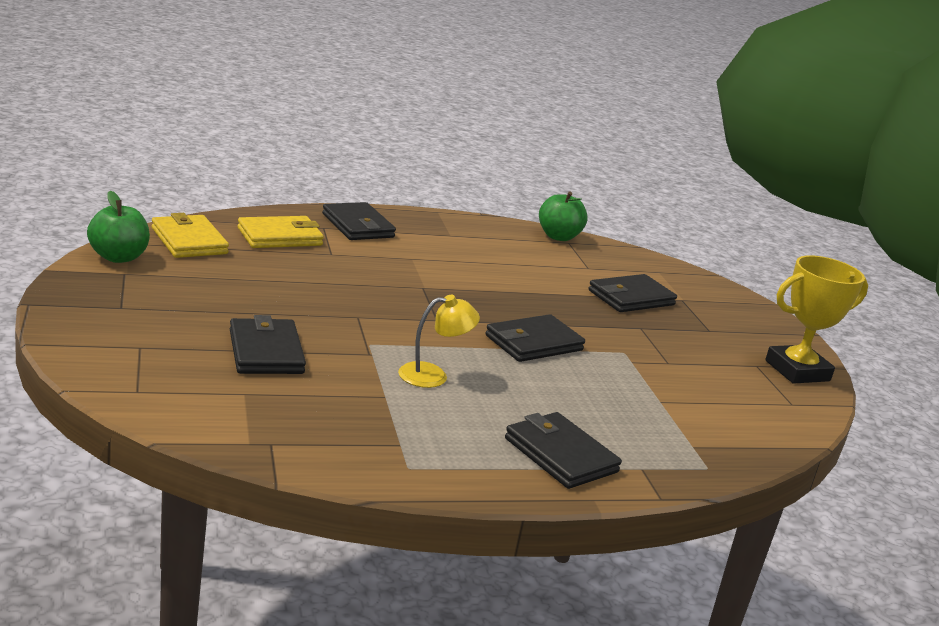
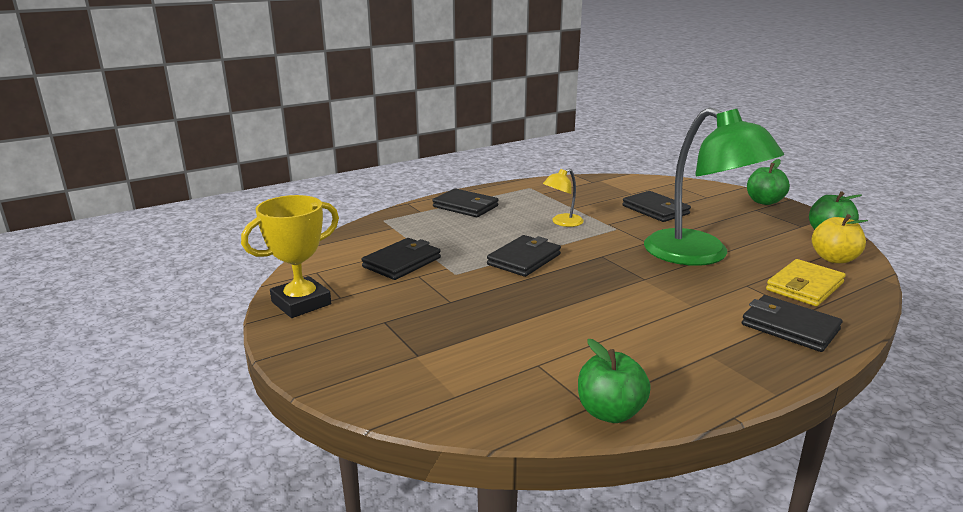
camera: 165 degrees right, 0 degrees up
(77, 312) = (764, 202): none -> green apple
(189, 241) = (834, 259): yellow wallet -> yellow apple
(324, 286) = (700, 255): none -> green lamp
(631, 298) = (472, 335): black wallet -> black wallet (402, 262)

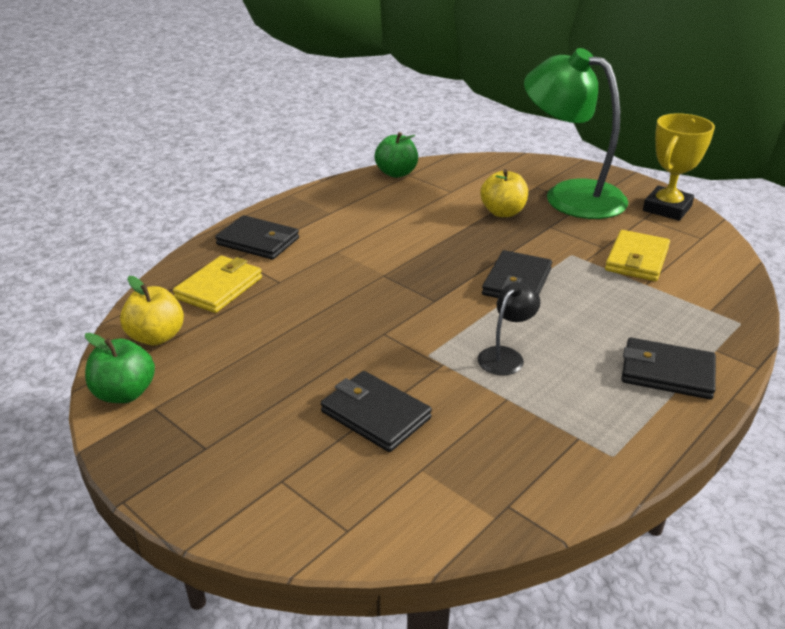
camera: 165 degrees right, 10 degrees up
(402, 262) = (636, 259): black wallet -> yellow wallet
(489, 324) = (503, 212): none -> yellow apple
(562, 222) = (506, 356): yellow lamp -> black lamp
(700, 255) = (320, 318): green lamp -> green lamp (570, 195)
(764, 202) = (178, 480): green apple -> none

